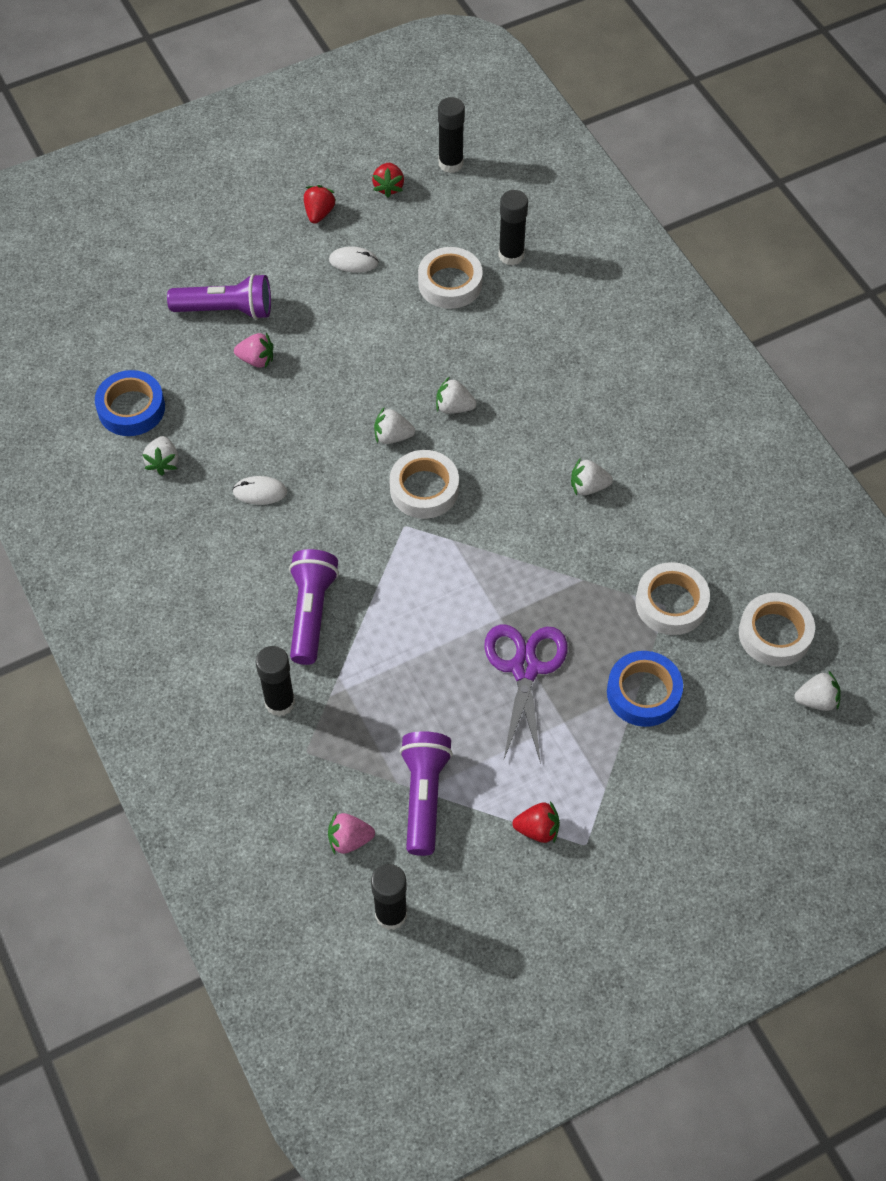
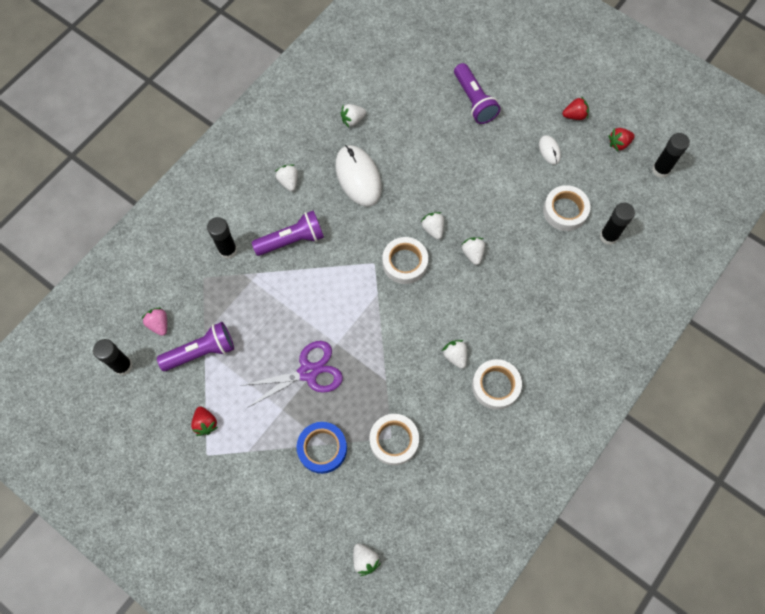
camera: 65 degrees right, 10 degrees up
(131, 408) = (380, 87): blue tape -> none
(214, 581) = (288, 181): none -> white strawberry
(256, 360) = (448, 133): pink strawberry -> none
(260, 492) = (358, 177): white mouse -> white mouse, size x2.07
(774, 634) = (402, 515): white tape -> white tape (495, 386)

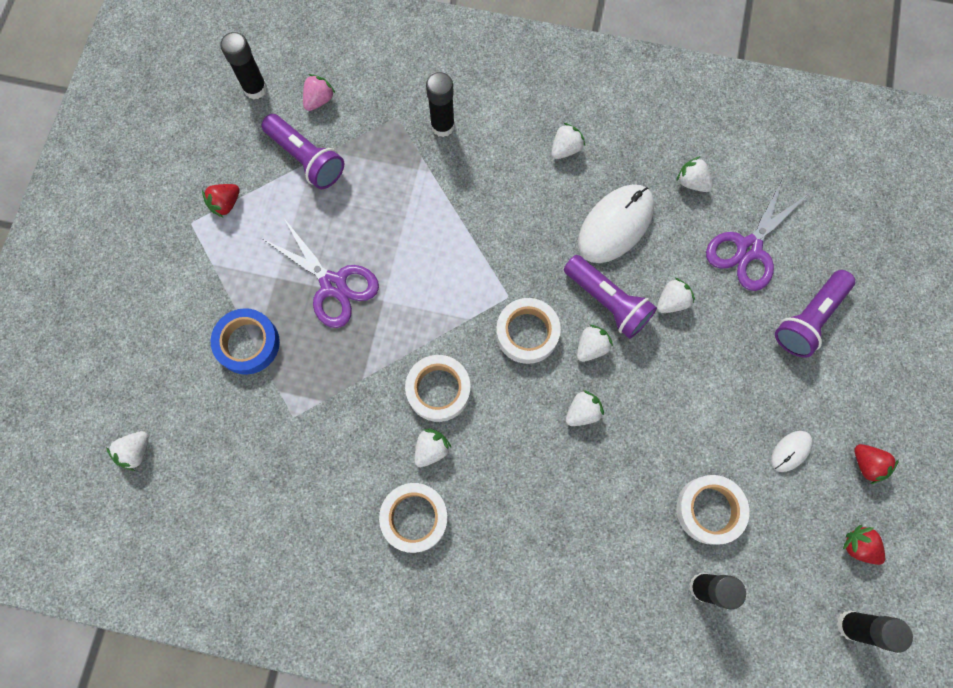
camera: 65 degrees right, 5 degrees up
(292, 240) = (491, 189): purple flashlight -> purple flashlight (607, 302)
(394, 440) = (291, 422): white tape -> white tape (438, 390)
(413, 110) = (748, 249): none -> purple scissors
(426, 169) = (672, 301): none -> white strawberry

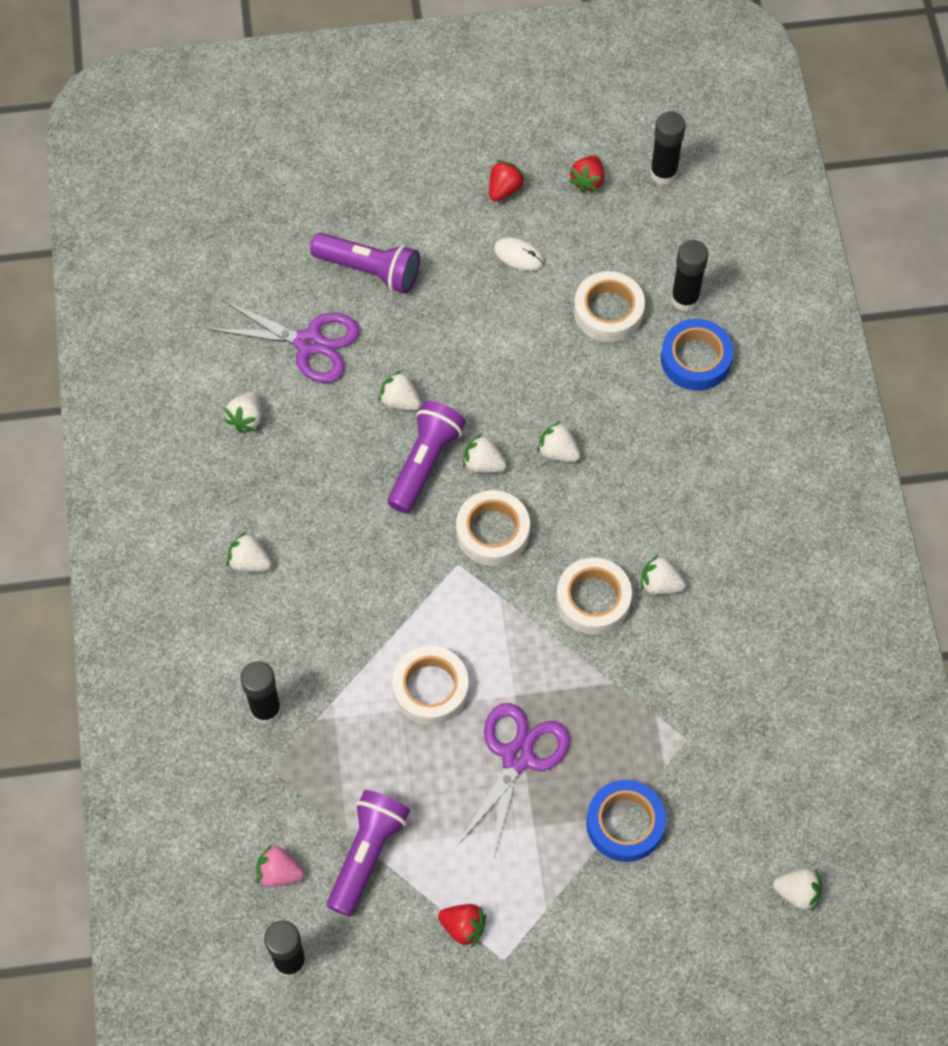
camera: 110 degrees left, 10 degrees down
(414, 518) = (736, 575): white tape -> white tape (430, 688)
(615, 225) = (329, 481): white mouse -> none
(635, 570) = (695, 359): none -> blue tape

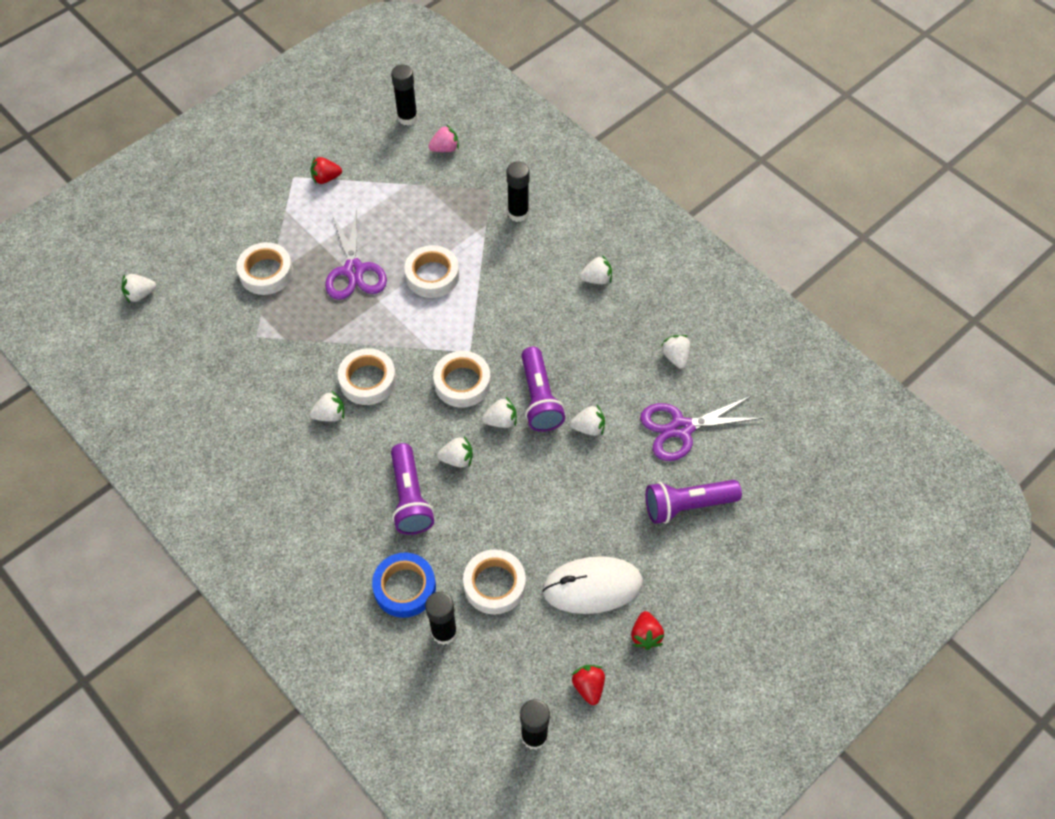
camera: 145 degrees right, 5 degrees down
(367, 854) = (404, 181): purple flashlight -> purple flashlight (410, 498)
(519, 255) = (592, 586): white mouse -> white mouse, size x2.07
(625, 824) = (266, 273): blue tape -> white tape

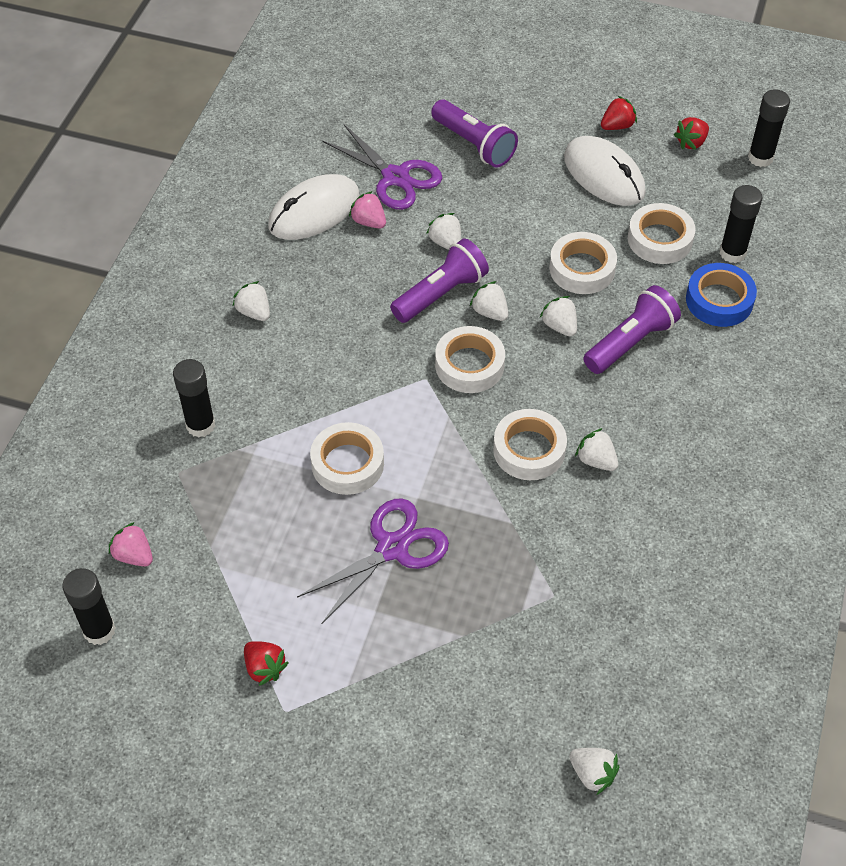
camera: 120 degrees left, 5 degrees down
(266, 273) = (459, 643): white tape -> white tape (582, 269)
(642, 387) = (369, 222): none -> pink strawberry
(675, 357) = (314, 211): white strawberry -> white mouse

